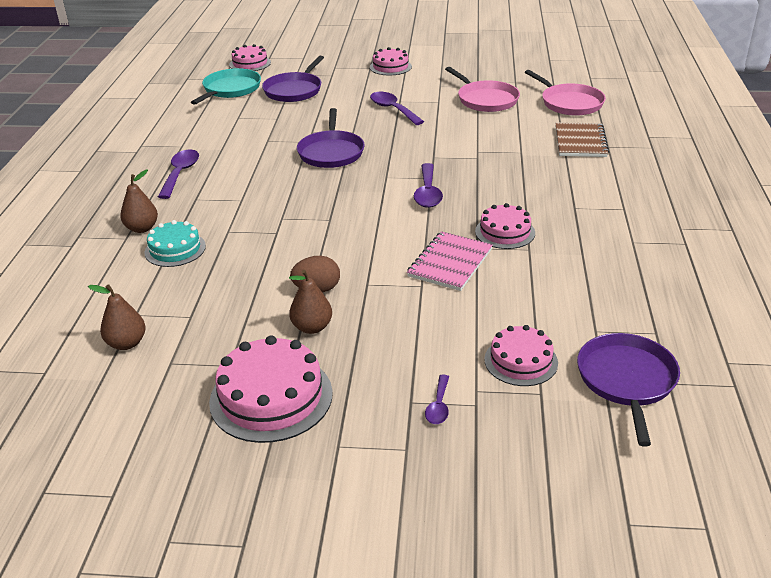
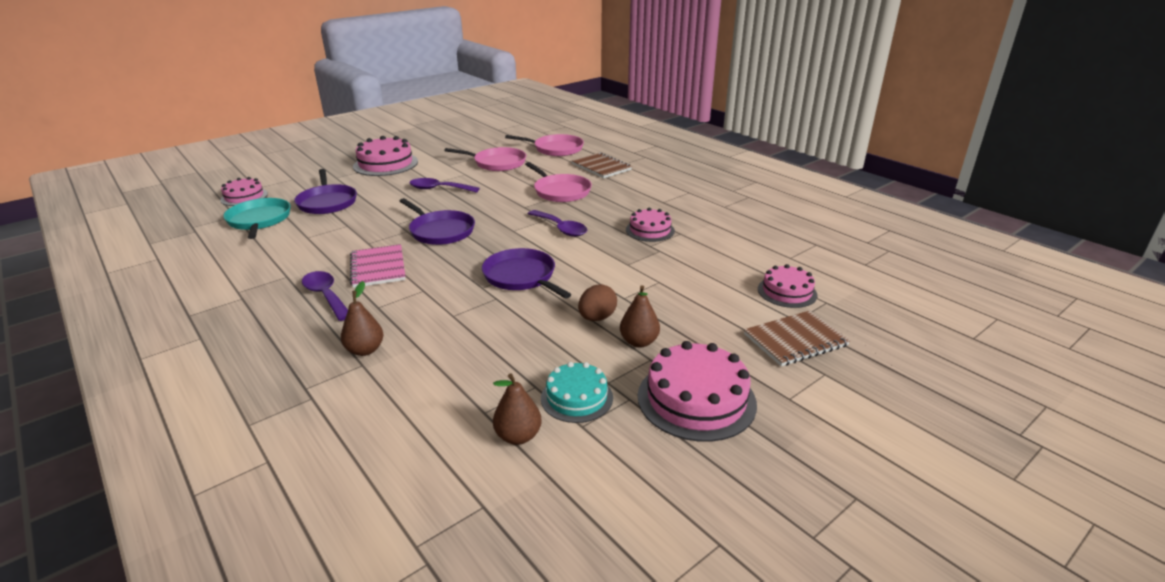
camera: 45 degrees left, 5 degrees down
(175, 249) = (429, 349): turquoise cake -> turquoise cake (577, 397)
(390, 67) = (385, 164): pink cake -> pink cake, size x1.62
(438, 406) = (795, 340): purple spoon -> brown notebook
(450, 263) = (651, 261): pink notebook -> pink notebook (378, 268)
(492, 154) = (560, 191): none -> pink pan
(626, 380) = (848, 273): purple pan -> purple pan (522, 277)

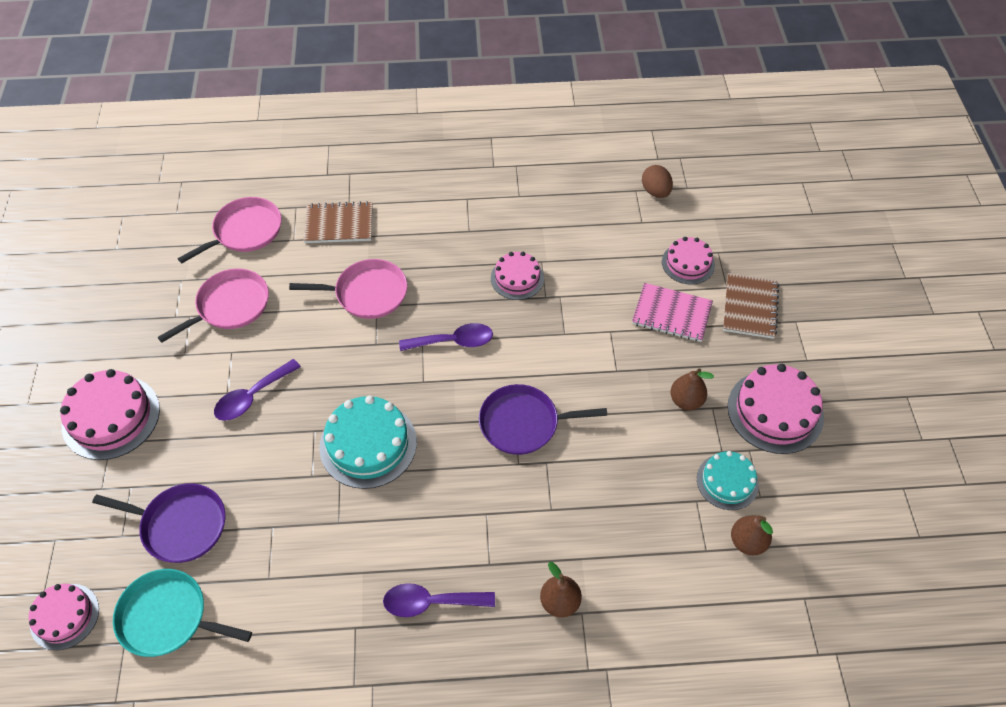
camera: 55 degrees left, 25 degrees up
(378, 268) = (407, 534): pink notebook -> pink notebook (672, 314)
(440, 231) = (368, 444): purple pan -> turquoise cake
(597, 318) = (633, 407): brown egg -> brown egg (655, 192)

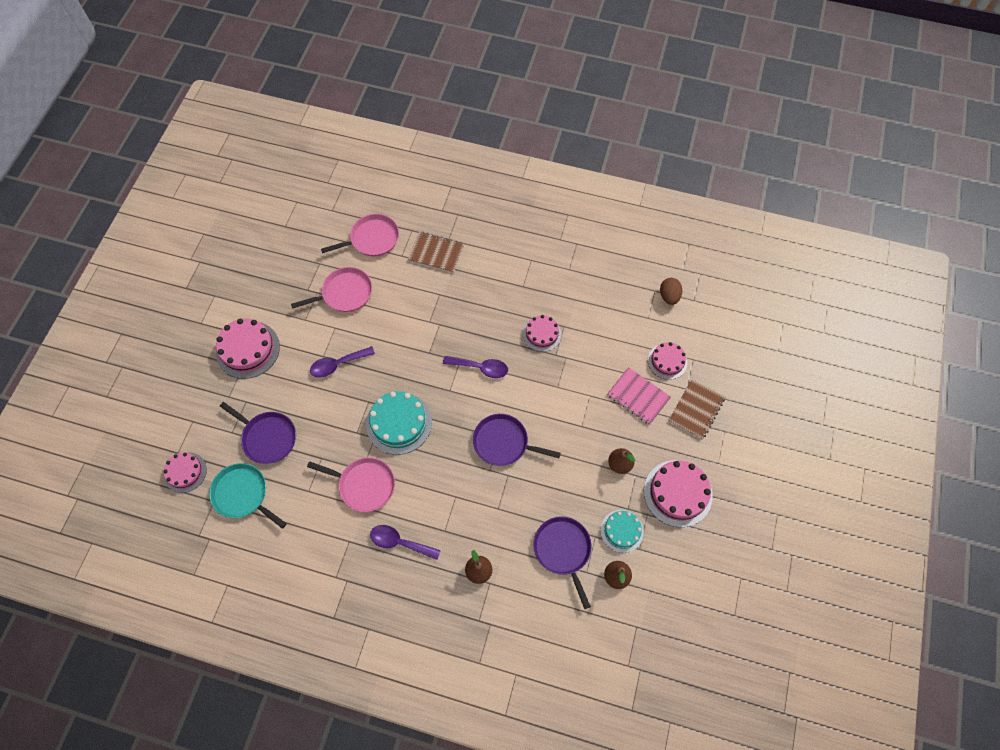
camera: 20 degrees right, 10 degrees up
(367, 293) = (436, 313): pink pan -> pink pan (364, 485)
(662, 533) = (563, 550): none -> purple pan

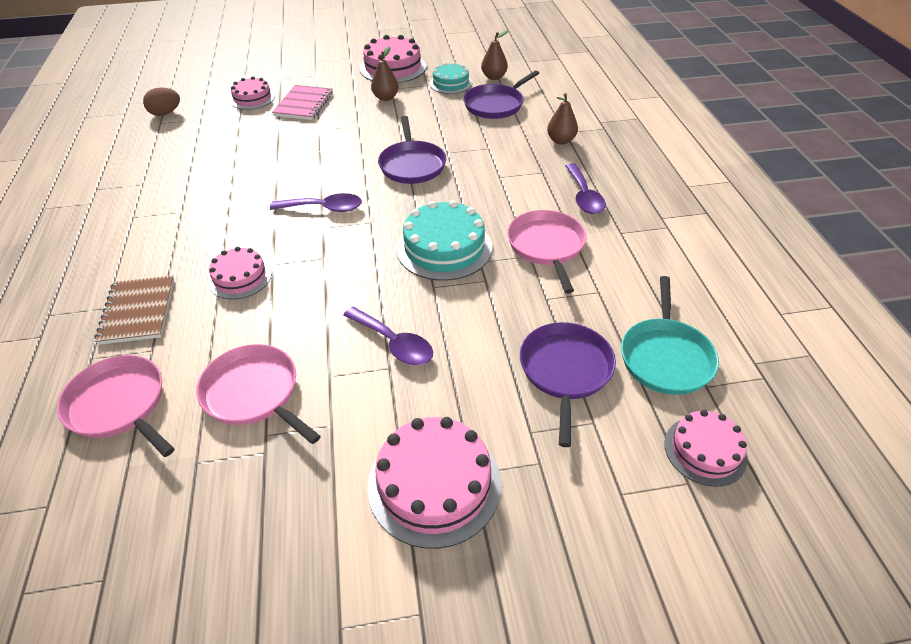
camera: 115 degrees left, 20 degrees down
(480, 368) = (324, 208): purple spoon -> purple spoon turned 105 degrees clockwise
(542, 334) = (251, 178): pink cake -> pink cake (240, 277)
(696, 409) = (301, 75): brown notebook -> none

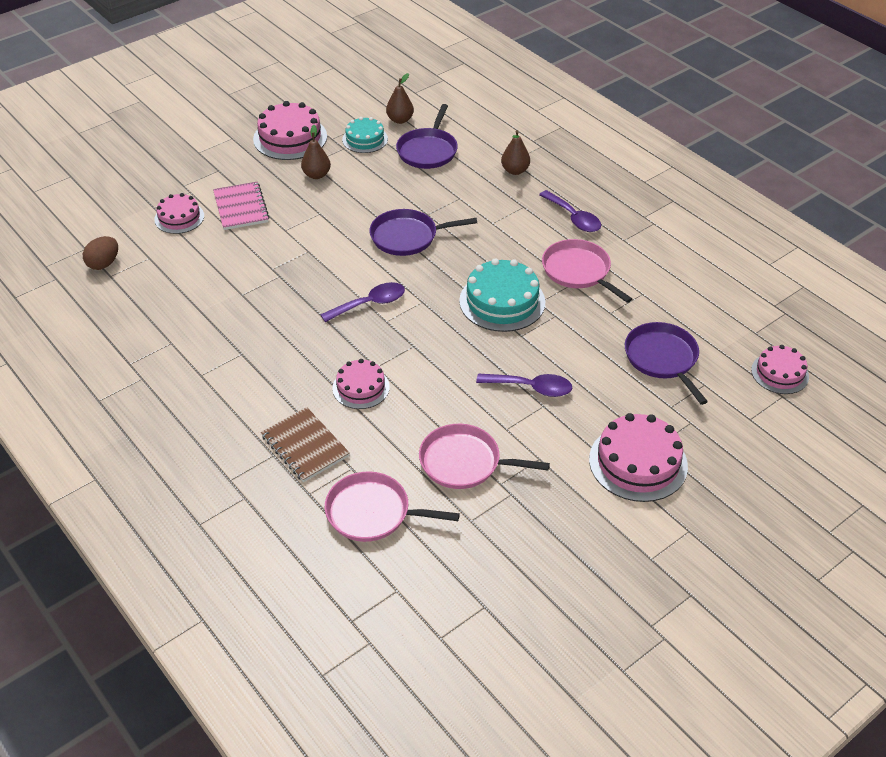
camera: 30 degrees left, 0 degrees up
(412, 165) = (407, 237): purple pan -> purple pan turned 120 degrees clockwise
(665, 357) = (718, 323): turquoise pan -> none

